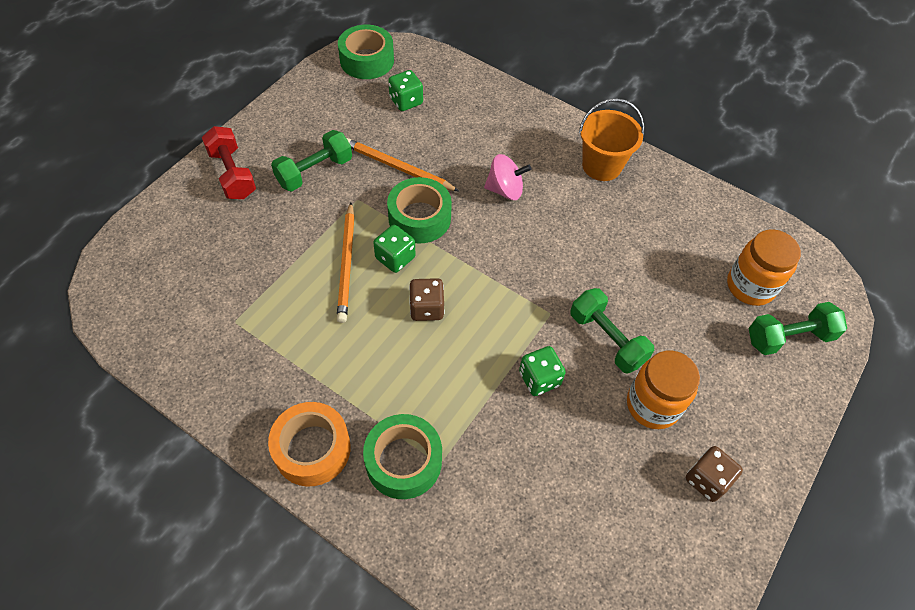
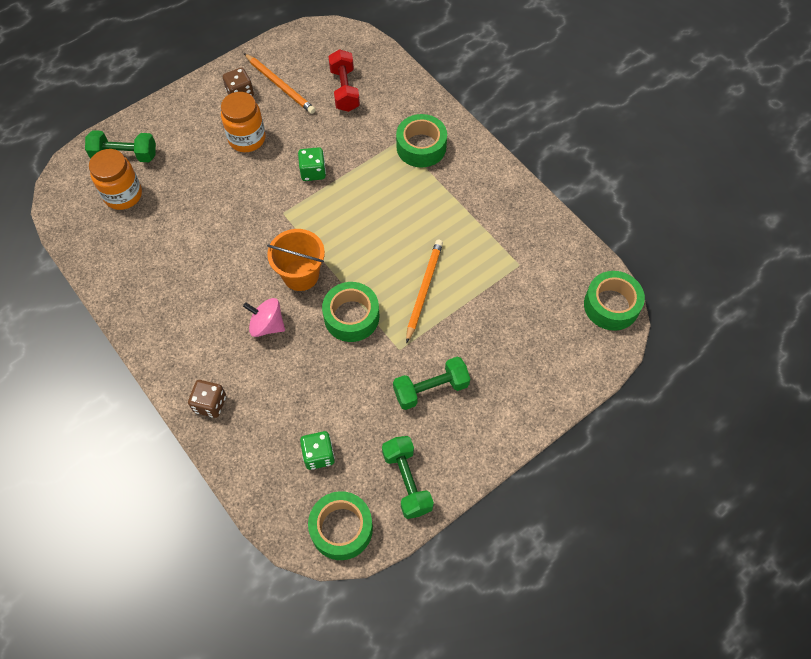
camera: 160 degrees left, 5 degrees up
(115, 299) = (611, 305): none -> green tape
(232, 174) = (507, 406): red dumbbell -> red dumbbell (345, 90)
(312, 449) = (477, 167): orange tape -> none
(395, 258) = (383, 285): green dice -> none
(398, 168) = (353, 374): orange pencil -> orange pencil (280, 85)
(427, 308) = (372, 239): brown dice -> brown dice (210, 404)
(601, 166) = (169, 328): orange bucket -> orange bucket (300, 275)
(607, 339) = (252, 185): green dumbbell -> green dumbbell (407, 481)

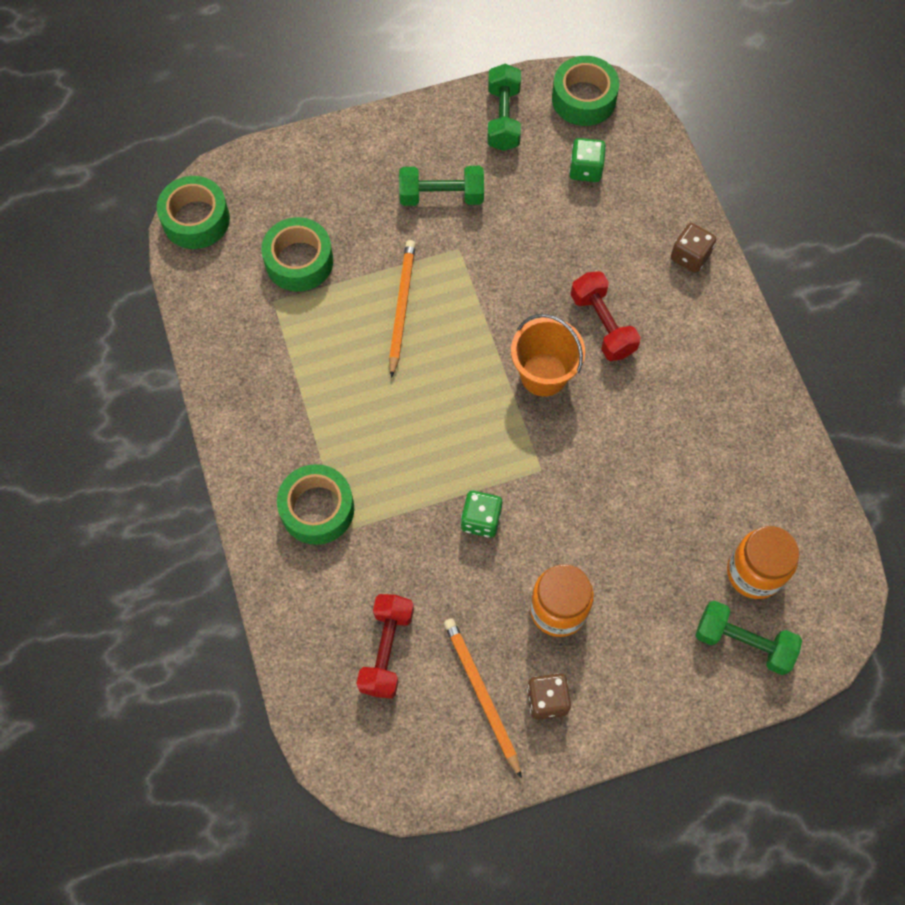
camera: 160 degrees left, 5 degrees up
(267, 325) = (603, 325): pink spinning top -> red dumbbell
(351, 317) = (499, 303): green tape -> green tape (299, 261)
(424, 290) = (401, 307): orange pencil -> orange pencil turned 150 degrees clockwise

